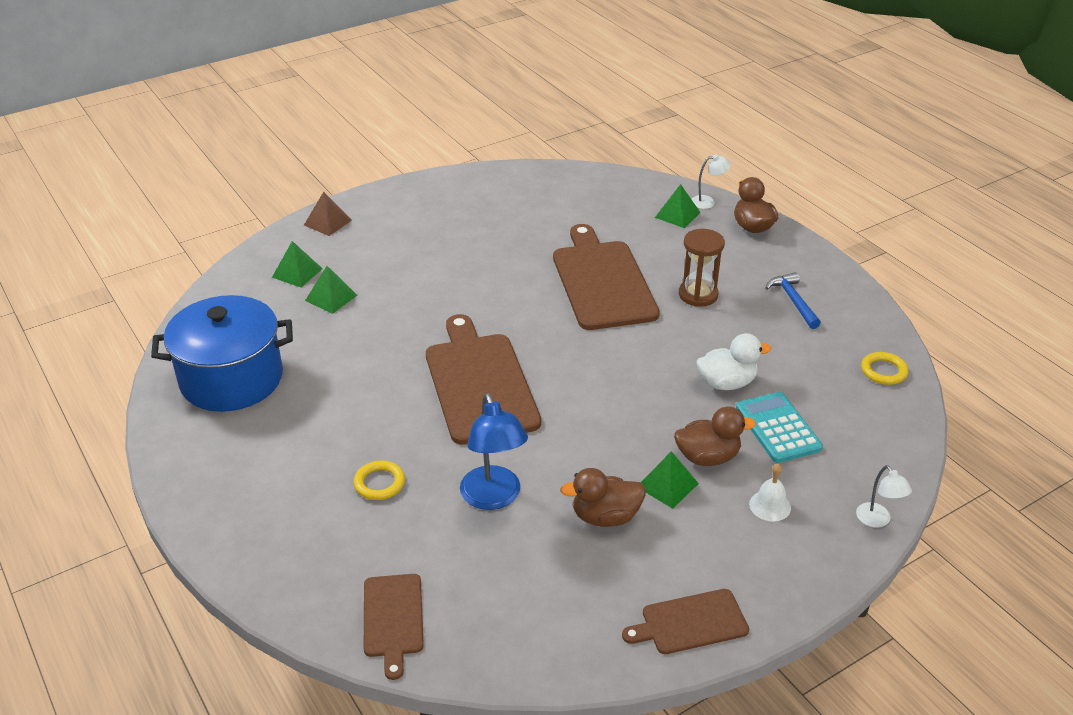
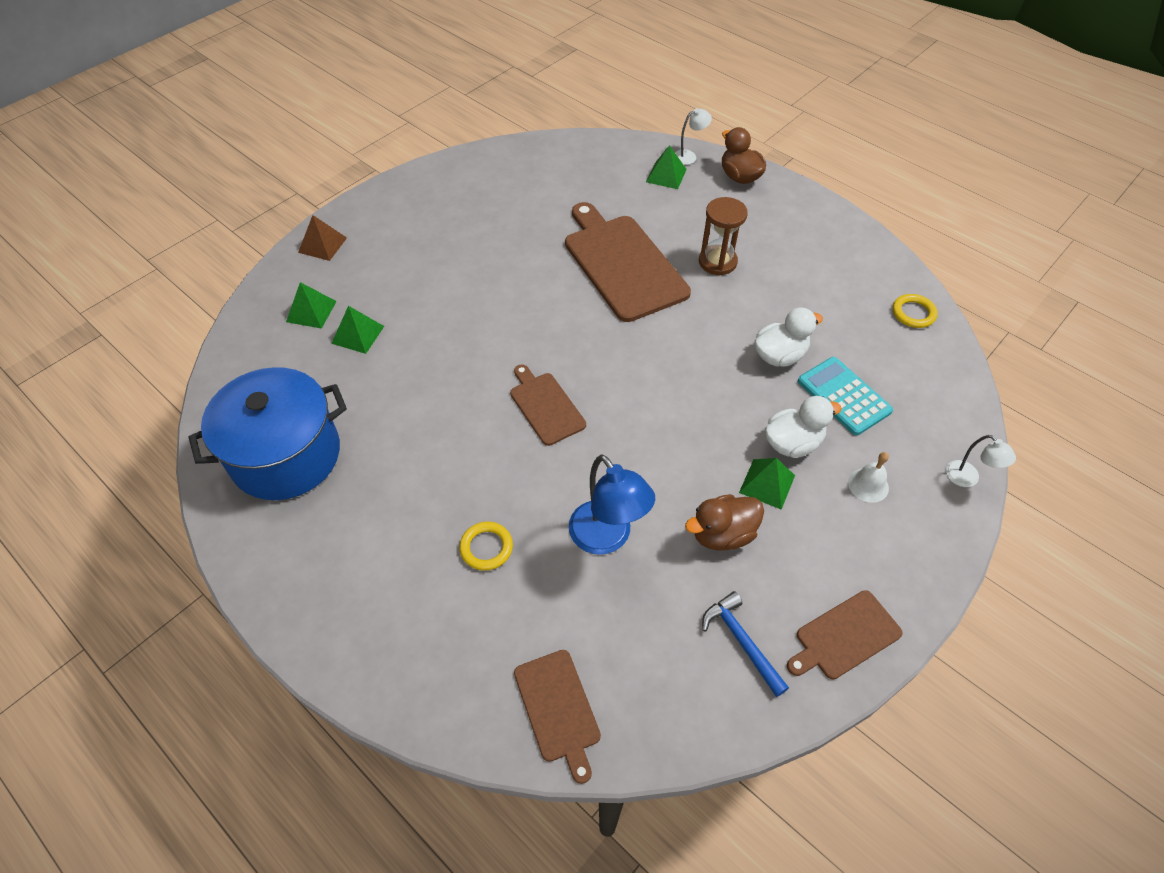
camera: 15 degrees left, 15 degrees up
(480, 383) = (545, 406): brown cutting board -> brown cutting board, size x0.53
(707, 457) = (792, 443): brown duck -> white duck
(793, 301) = (806, 252): blue hammer -> blue hammer (741, 642)

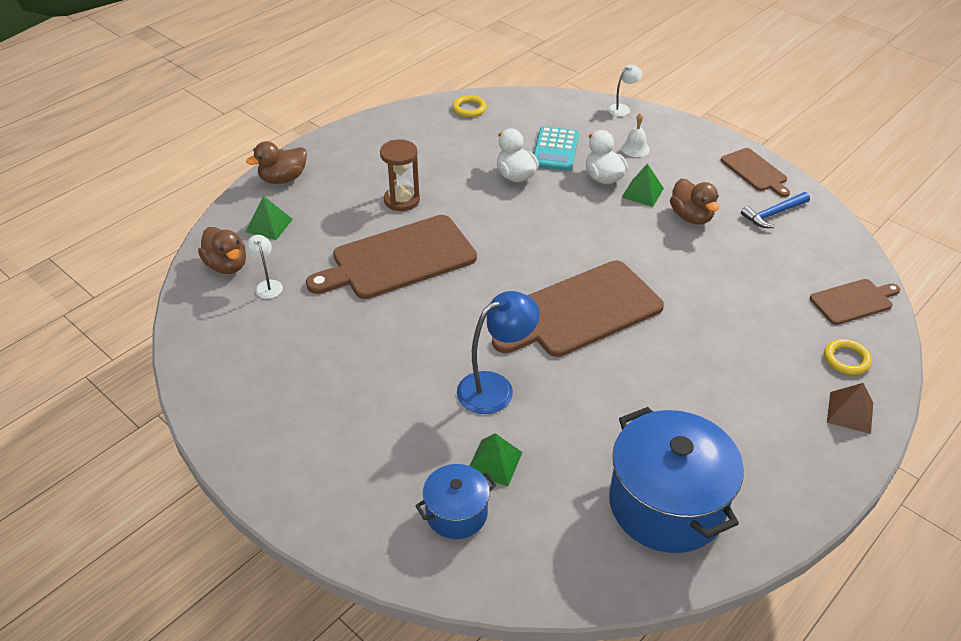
camera: 90 degrees left, 10 degrees down
(311, 311) = (456, 513): green pyramid -> blue pot
(322, 245) = (337, 519): brown pyramid -> brown pyramid (850, 412)
(486, 548) = (735, 344): yellow ring -> yellow ring (846, 359)
(545, 406) = (581, 310): brown cutting board -> brown cutting board, size x1.88
(607, 538) = (708, 275): blue lamp -> blue lamp (495, 387)
(608, 157) = (227, 265): none -> brown duck
(689, 156) = (241, 208): white lamp -> white lamp (267, 285)
(843, 396) = (555, 150): turquoise calculator -> turquoise calculator turned 45 degrees counterclockwise

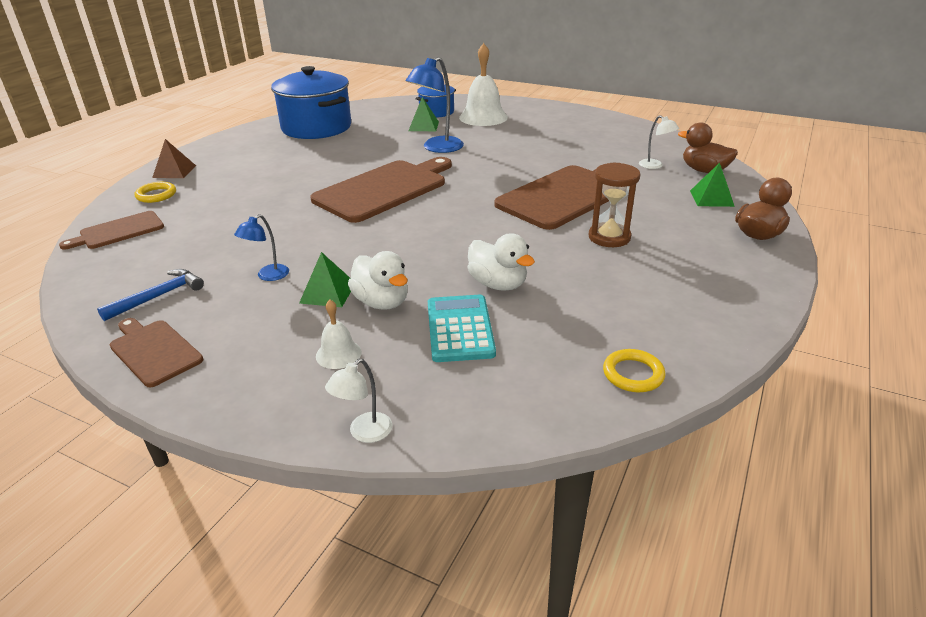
camera: 165 degrees right, 10 degrees down
(390, 470) = (483, 117): none -> white bell
(691, 217) = (268, 276): brown duck -> blue lamp

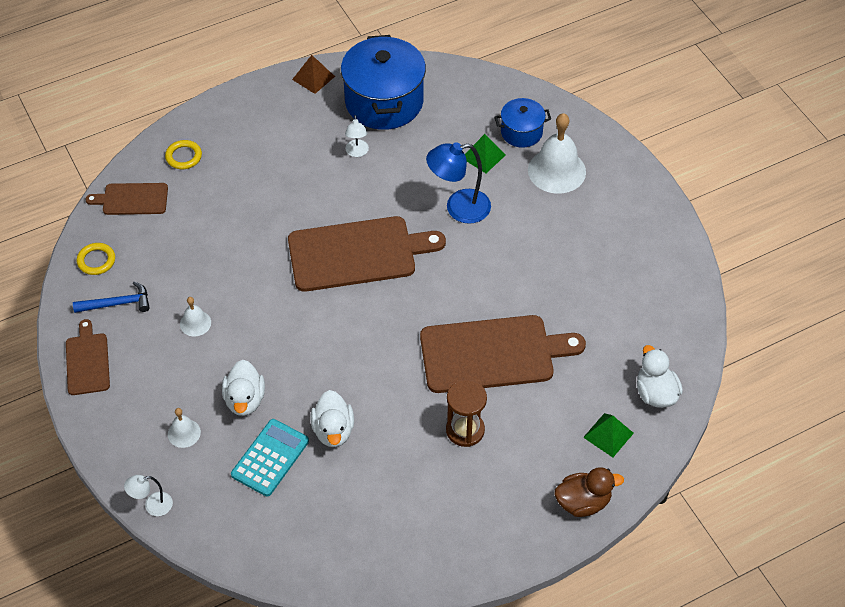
camera: 35 degrees right, 20 degrees up
(174, 171) = (217, 121): brown pyramid -> brown pyramid (313, 78)
(268, 276) = (195, 323): blue lamp -> white bell
(328, 292) = (219, 367): green pyramid -> none
(633, 374) = (332, 564): yellow ring -> yellow ring (96, 261)
(655, 166) = (620, 358): white lamp -> white lamp (357, 152)
(704, 171) = (655, 393): brown duck -> white duck

